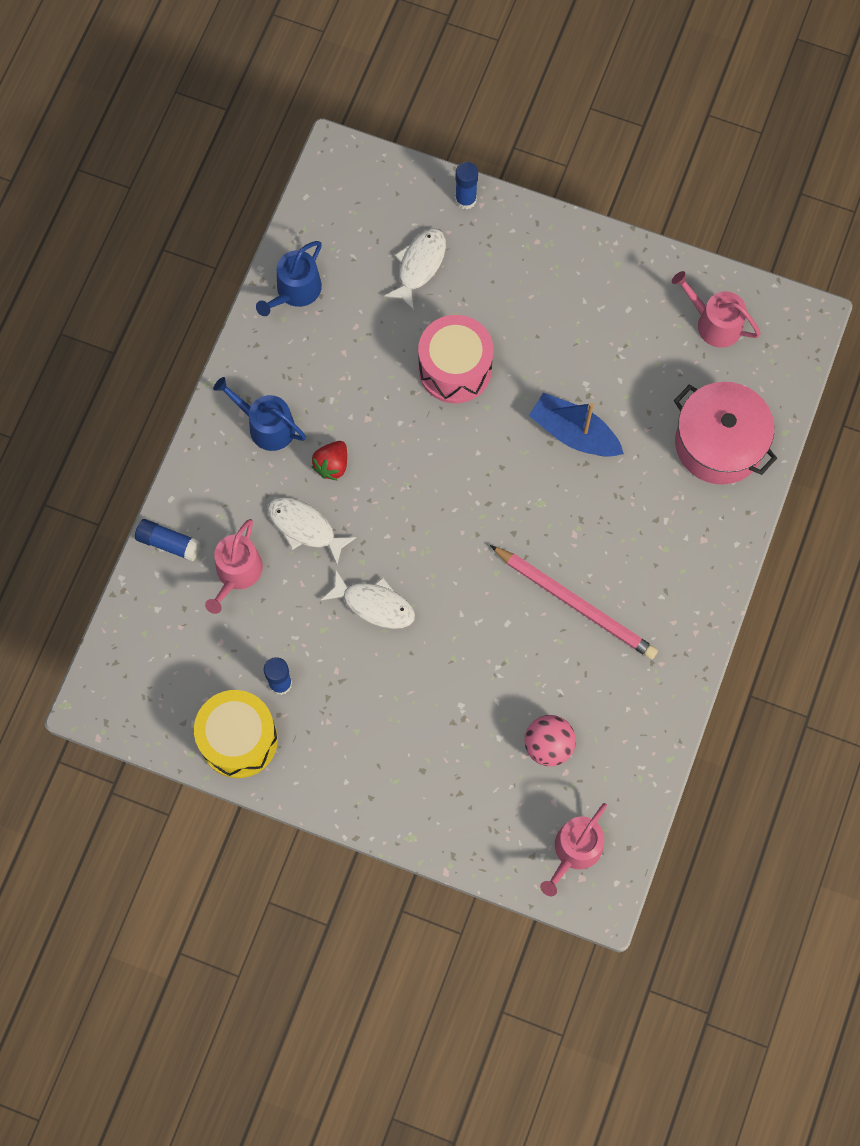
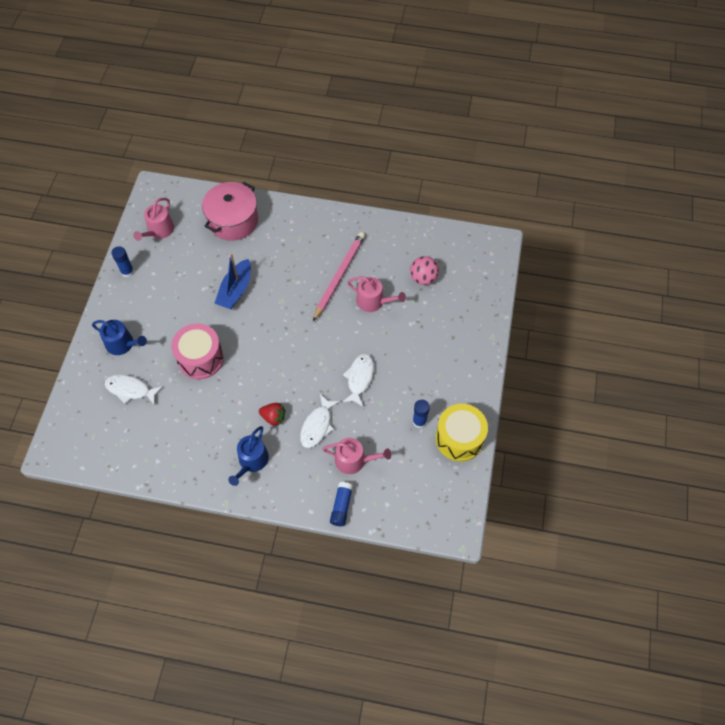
camera: 100 degrees left, 10 degrees down
(295, 291) = (153, 461): blue watering can -> blue watering can (122, 344)
(465, 200) = (82, 370): blue glue stick -> blue glue stick (127, 272)
(574, 851) = (477, 258): pink watering can -> pink watering can (373, 301)

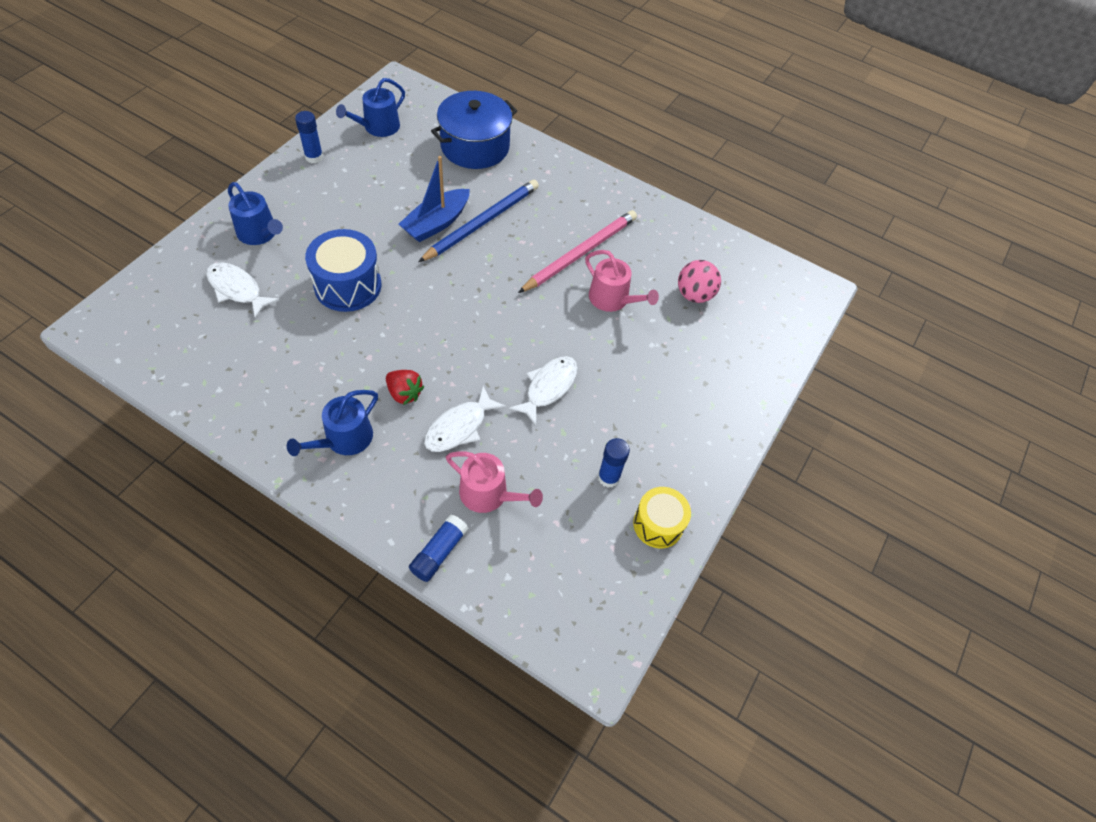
camera: 15 degrees right, 5 degrees down
(159, 231) = (378, 127): pink watering can -> blue watering can
(200, 358) = (348, 285): pink drum -> blue drum
(233, 220) = (475, 146): pink pot -> blue pot
(265, 278) = (481, 223): none -> blue pencil
(459, 438) = (658, 524): yellow drum -> yellow drum, size x0.66

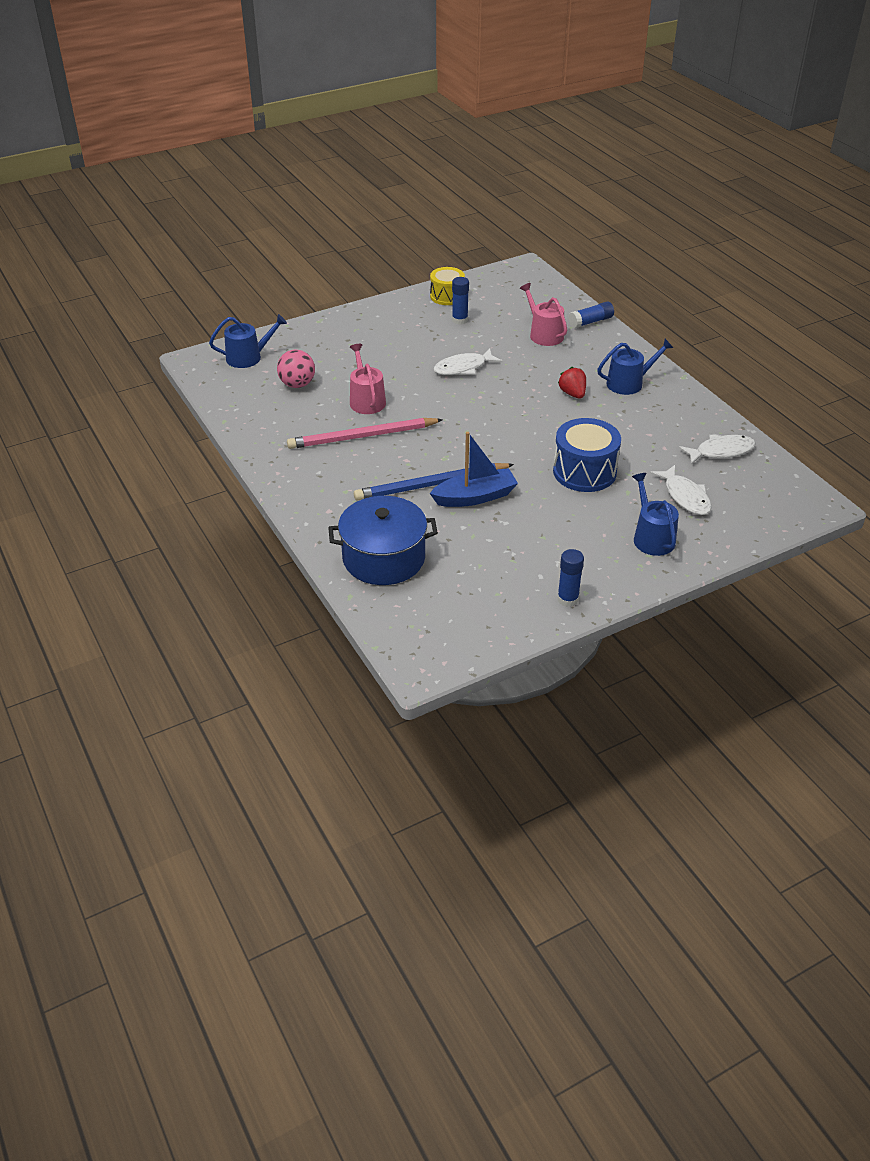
camera: 145 degrees left, 15 degrees down
(378, 127) = (478, 613): blue watering can -> blue watering can (248, 357)
(459, 427) = (543, 367): white fish -> white fish (721, 451)

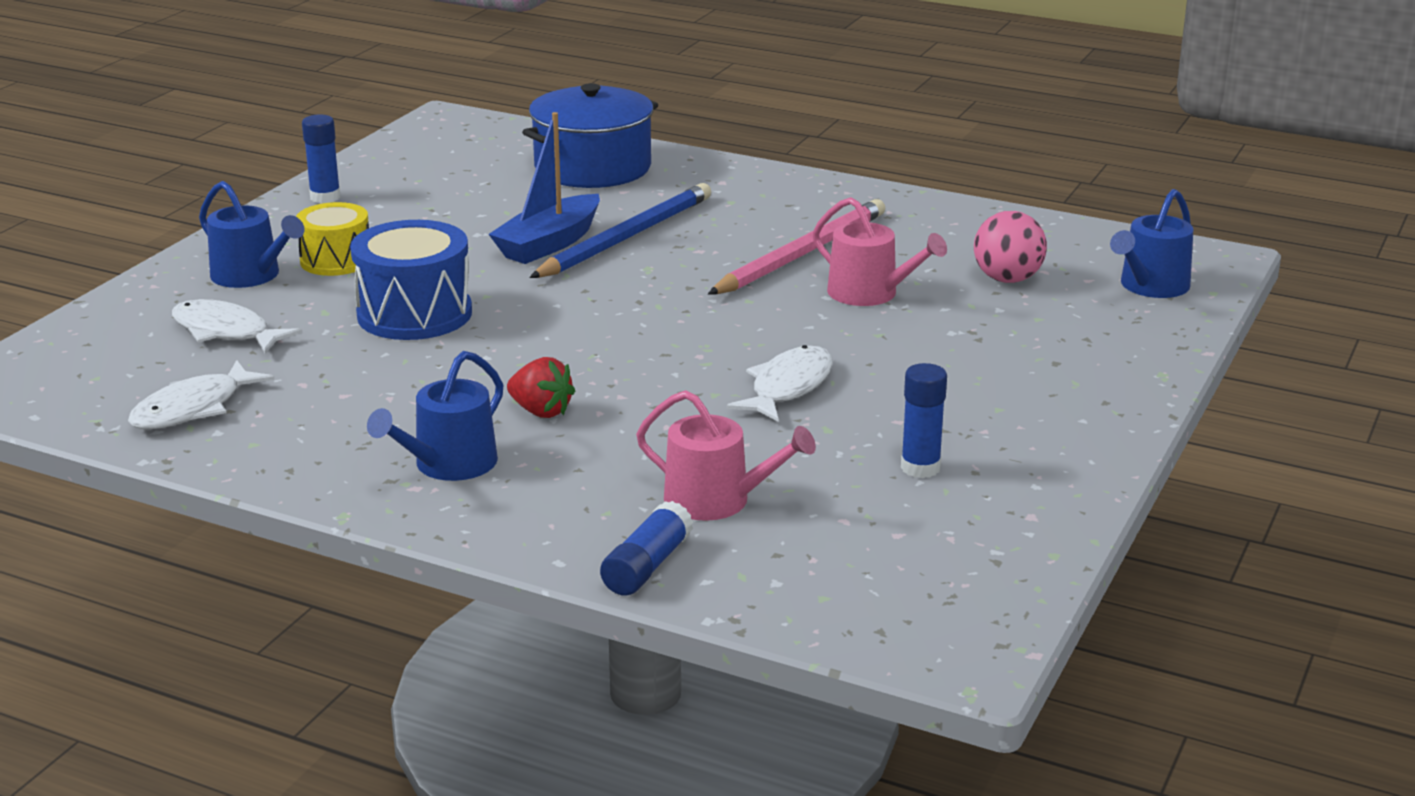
camera: 145 degrees right, 15 degrees down
(447, 296) = (1022, 508): yellow drum -> yellow drum (336, 260)

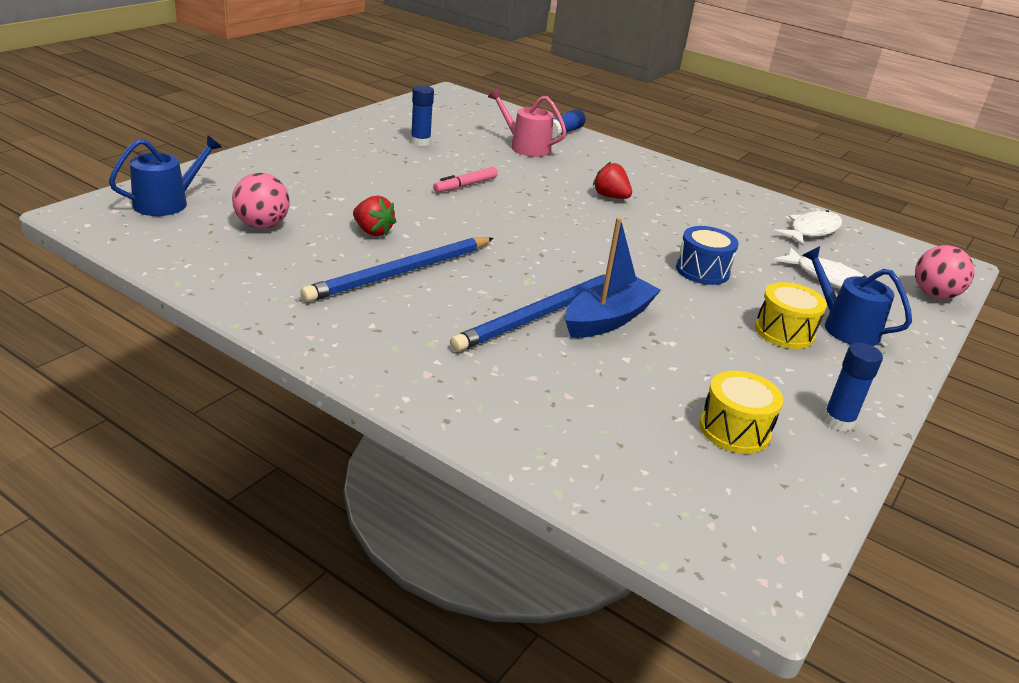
camera: 175 degrees left, 5 degrees up
(73, 334) = (934, 295): none -> pink ball
(414, 314) = (702, 271): blue drum -> blue drum, size x0.66
(433, 181) = (734, 430): none -> yellow drum
(448, 465) = (657, 181): blue watering can -> none
(593, 168) = (560, 422): blue pot -> none
(788, 387) = (465, 185): white fish -> pink marker
(801, 254) = (401, 272): pink pencil -> blue pencil
(870, 293) = (372, 231): pink watering can -> red strawberry

